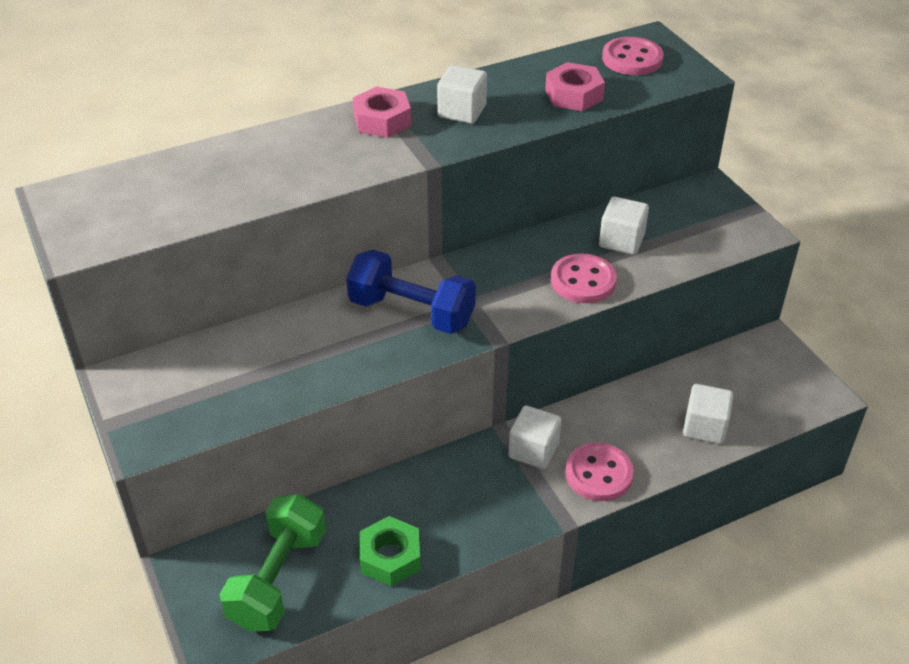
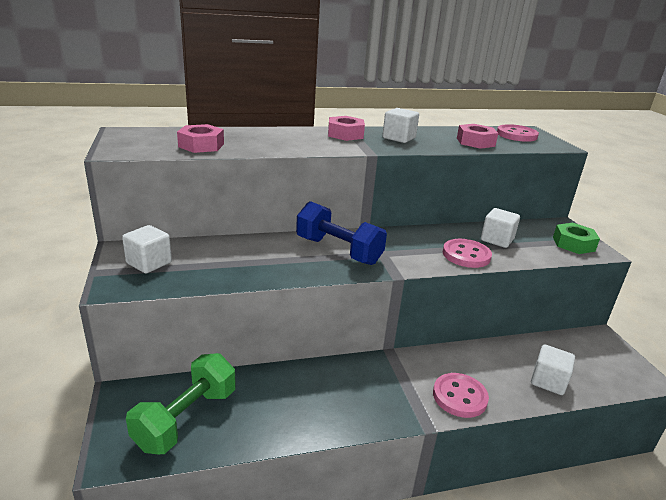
camera: 10 degrees right, 15 degrees down
(188, 203) = (201, 145): none -> pink nut
(390, 557) = (279, 422): green nut -> green nut (573, 244)
(533, 450) = (411, 370): white cube -> white cube (149, 263)

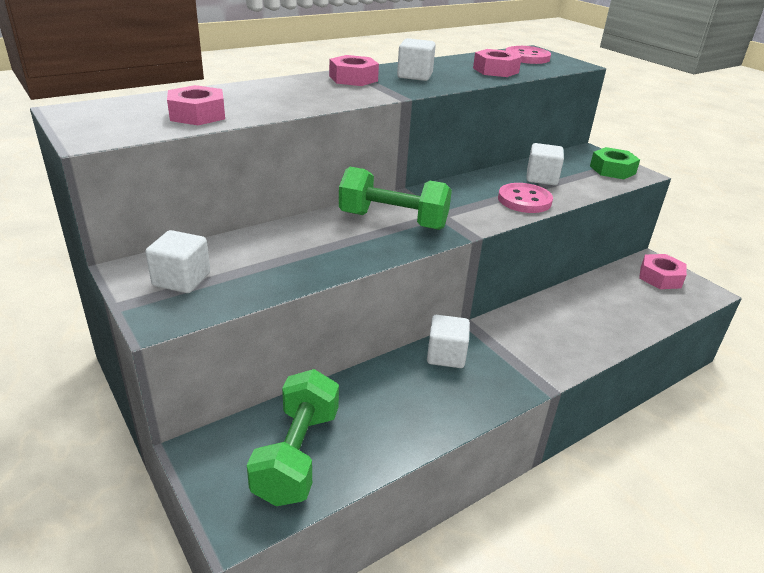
camera: 20 degrees left, 5 degrees up
(338, 251) = (393, 221): blue dumbbell -> green dumbbell
(459, 397) = (561, 352): pink button -> none
(548, 381) = (630, 316): white cube -> white cube (446, 355)
(602, 353) = (660, 277): none -> pink nut

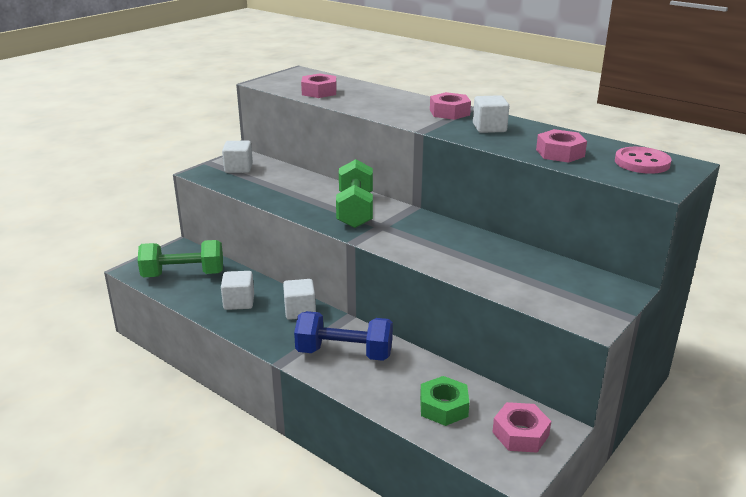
camera: 75 degrees right, 5 degrees down
(524, 200) = (443, 258): pink button -> none
(539, 340) = (344, 353): none -> blue dumbbell
(541, 178) = (506, 263): white cube -> white cube (239, 302)
(612, 170) = (581, 304): green nut -> green nut (443, 407)

